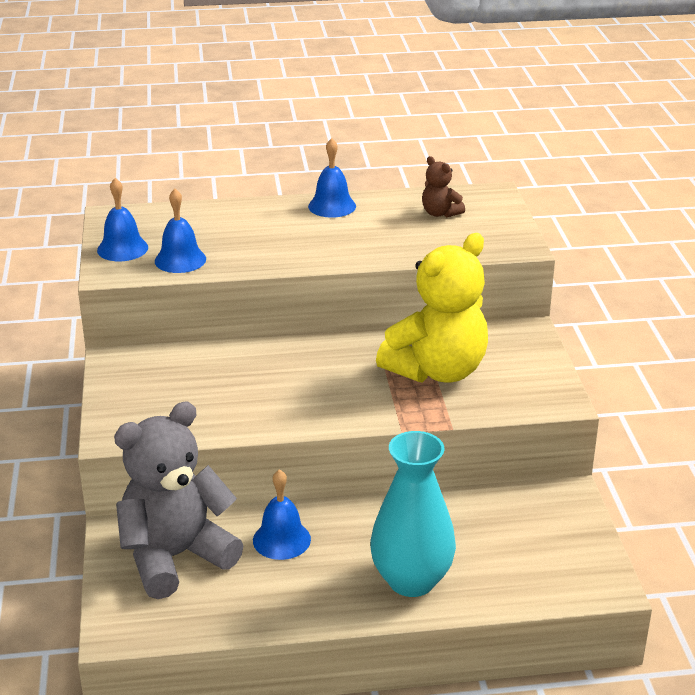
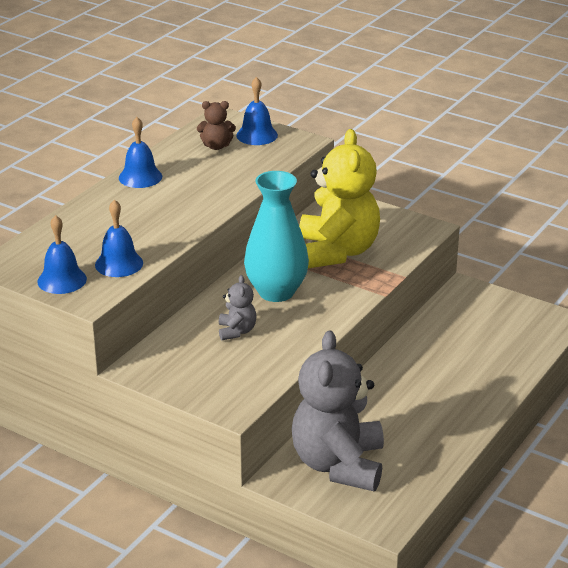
camera: 50 degrees left, 0 degrees up
(232, 381) = (236, 331): none -> grey teddy bear
(281, 539) = (375, 413): blue bell -> blue bell (257, 135)
(411, 580) = (475, 383): turquoise vase -> turquoise vase (276, 292)

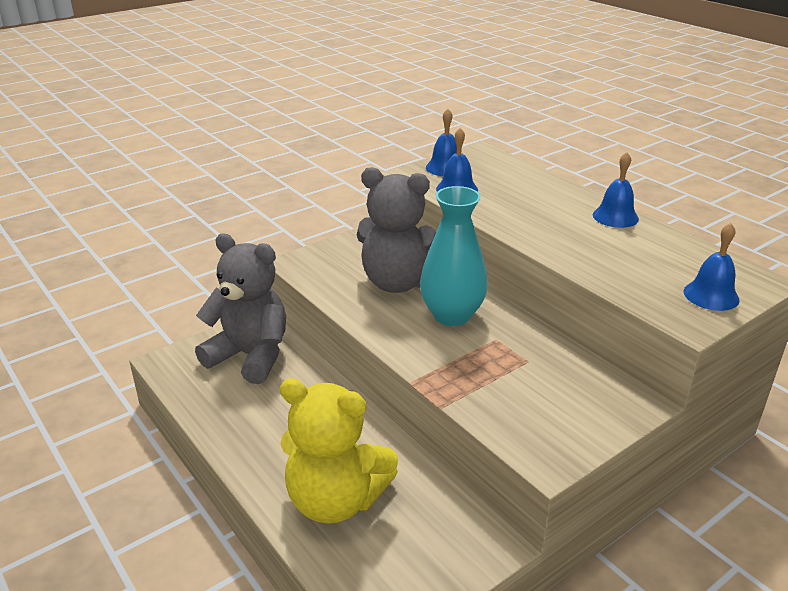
camera: 110 degrees right, 0 degrees up
(216, 146) = (682, 265): brown teddy bear -> none
(236, 331) = (398, 282): grey teddy bear -> grey teddy bear, size x2.28
(337, 252) = (514, 371): yellow teddy bear -> yellow teddy bear (335, 500)

